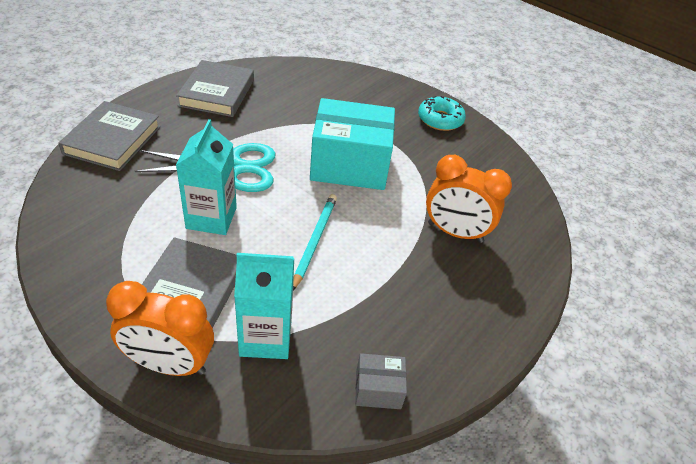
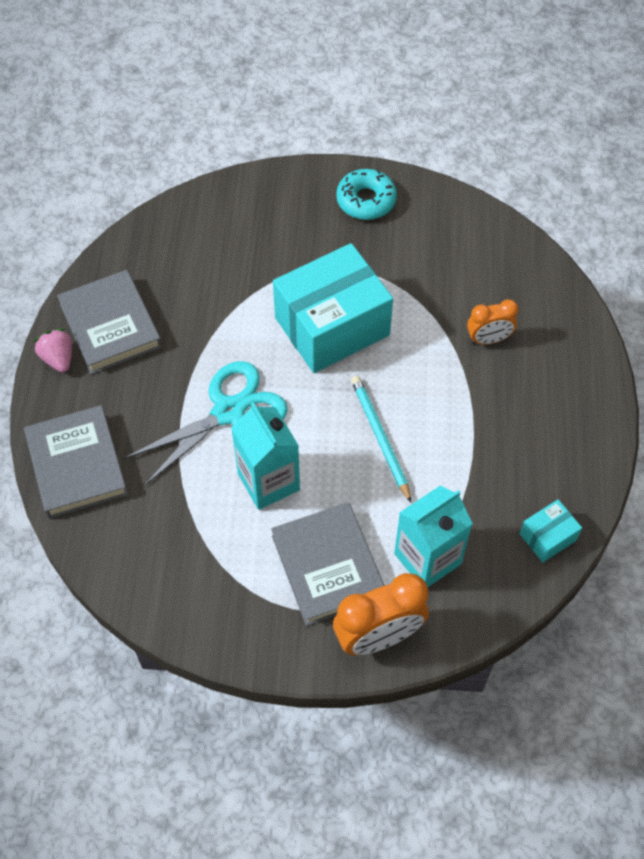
camera: 30 degrees left, 15 degrees up
(170, 90) = (58, 358): none -> pink strawberry
(378, 389) = (547, 537): grey box -> turquoise box
(455, 232) = (488, 339): orange clock -> orange clock, size x0.59

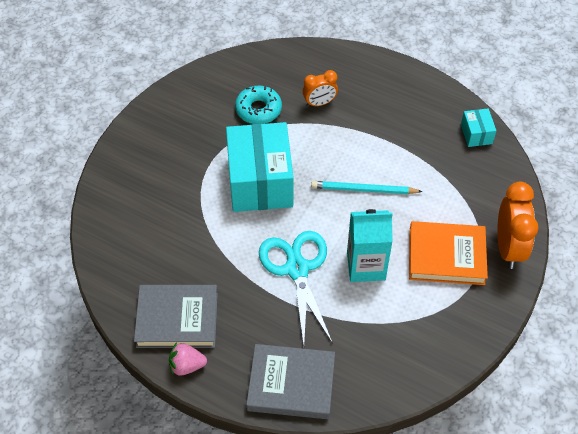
camera: 65 degrees left, 5 degrees down
(328, 566) = (446, 256): grey book -> orange book
(366, 200) = (165, 121): turquoise donut -> turquoise donut (258, 109)
(427, 559) = (464, 200): turquoise carton -> none
(488, 339) = (319, 103): orange clock -> orange clock turned 60 degrees clockwise

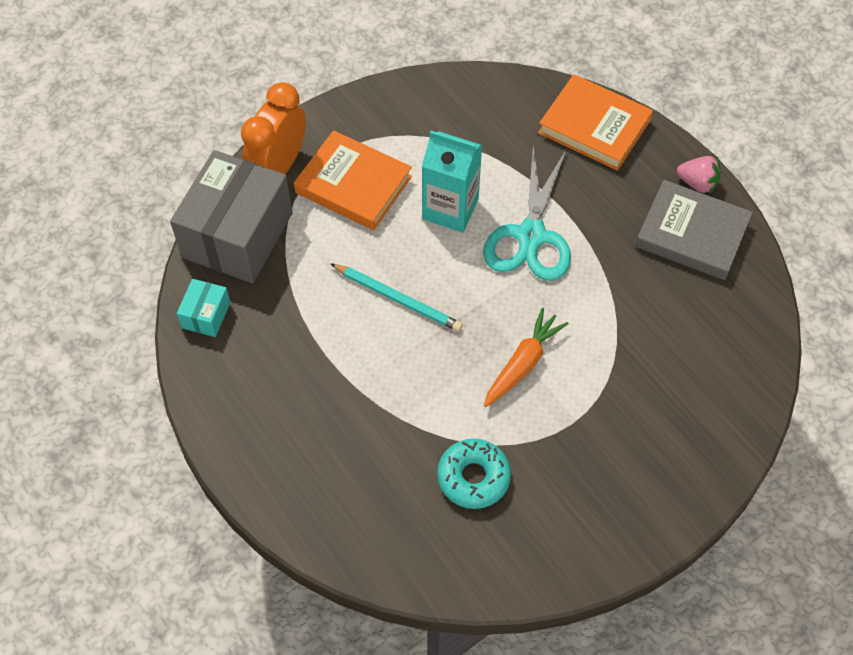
camera: 155 degrees left, 5 degrees up
(260, 182) = (523, 363): turquoise box -> orange carrot
(291, 384) = (594, 126): grey book -> orange book
(319, 103) = (381, 451): orange clock -> none
(497, 189) = (237, 235): none -> grey box

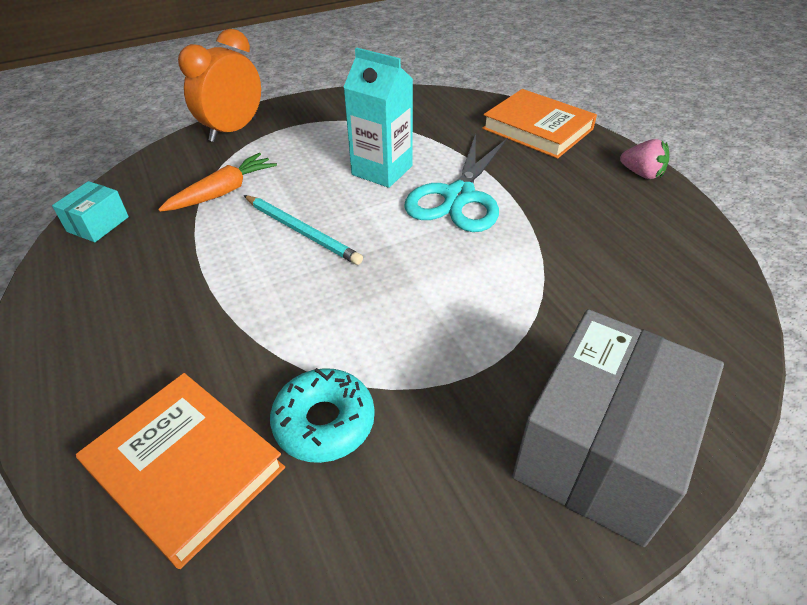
camera: 10 degrees right, 15 degrees down
(237, 235) = (168, 170): grey box -> grey box (600, 450)
(353, 184) = (295, 146): orange book -> orange book (186, 468)
(523, 363) = (424, 303): orange carrot -> orange carrot (223, 192)
(692, 234) = (636, 211): grey book -> none

